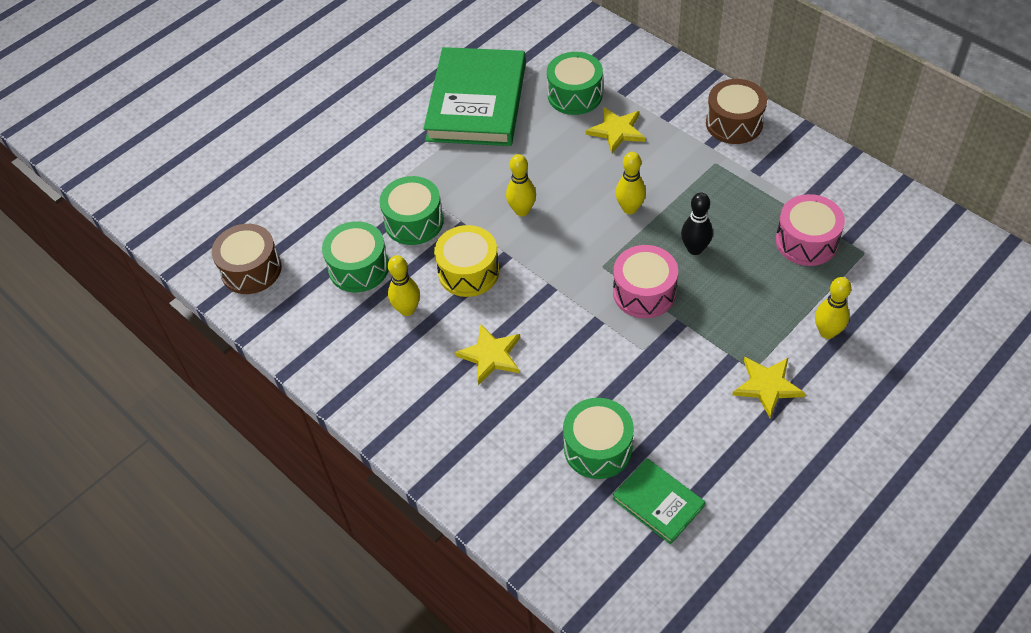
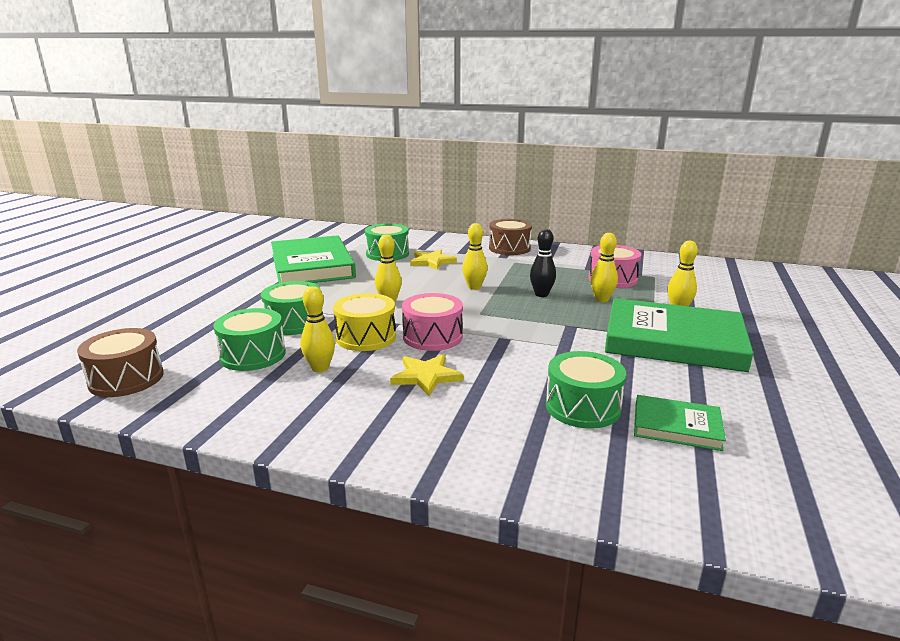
camera: 30 degrees left, 30 degrees down
(644, 292) = (526, 319): pink drum -> pink drum (432, 337)
(756, 282) = (601, 299): none -> yellow bowling pin
(767, 386) = (673, 341): yellow star -> green book

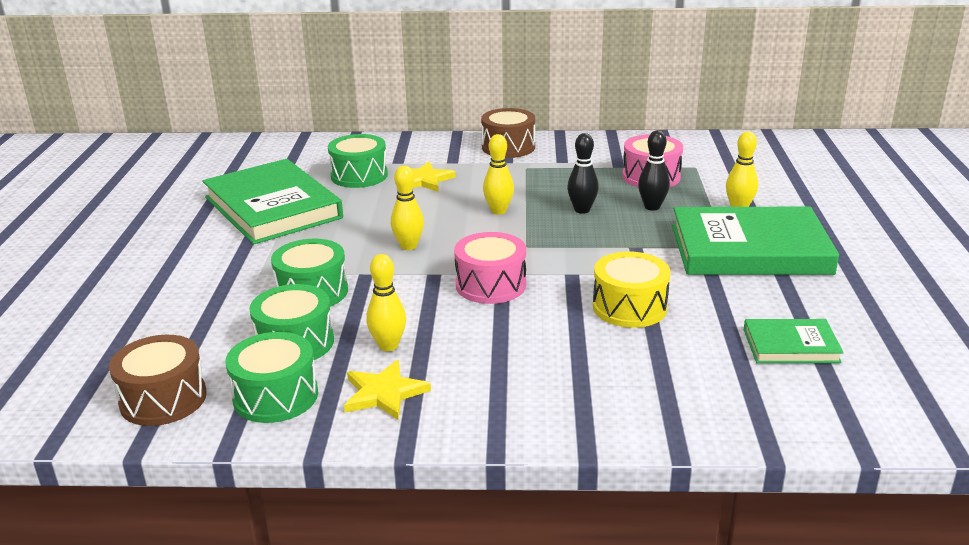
camera: 15 degrees left, 5 degrees up
(366, 337) = (414, 298): yellow drum -> yellow drum (629, 307)
(426, 376) = (514, 335): yellow star -> yellow star (384, 393)
(582, 407) = (694, 341): green drum -> green drum (275, 396)
(601, 299) = (652, 207): yellow bowling pin -> black bowling pin

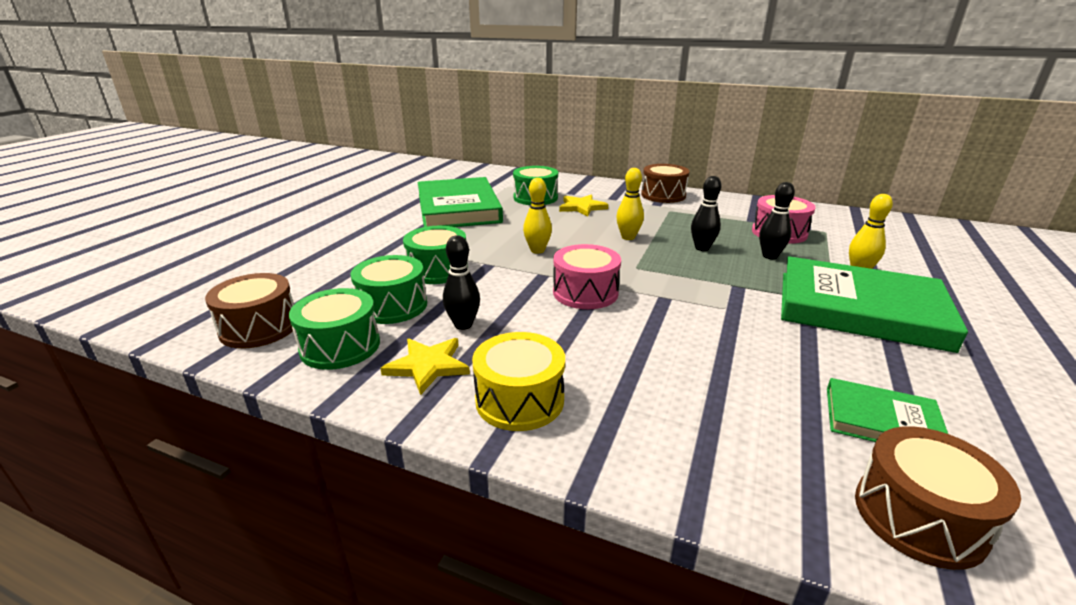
camera: 20 degrees right, 0 degrees up
(388, 346) = (463, 325): yellow bowling pin -> black bowling pin
(629, 307) = (707, 339): yellow drum -> yellow drum (519, 400)
(830, 407) = (919, 517): none -> brown drum

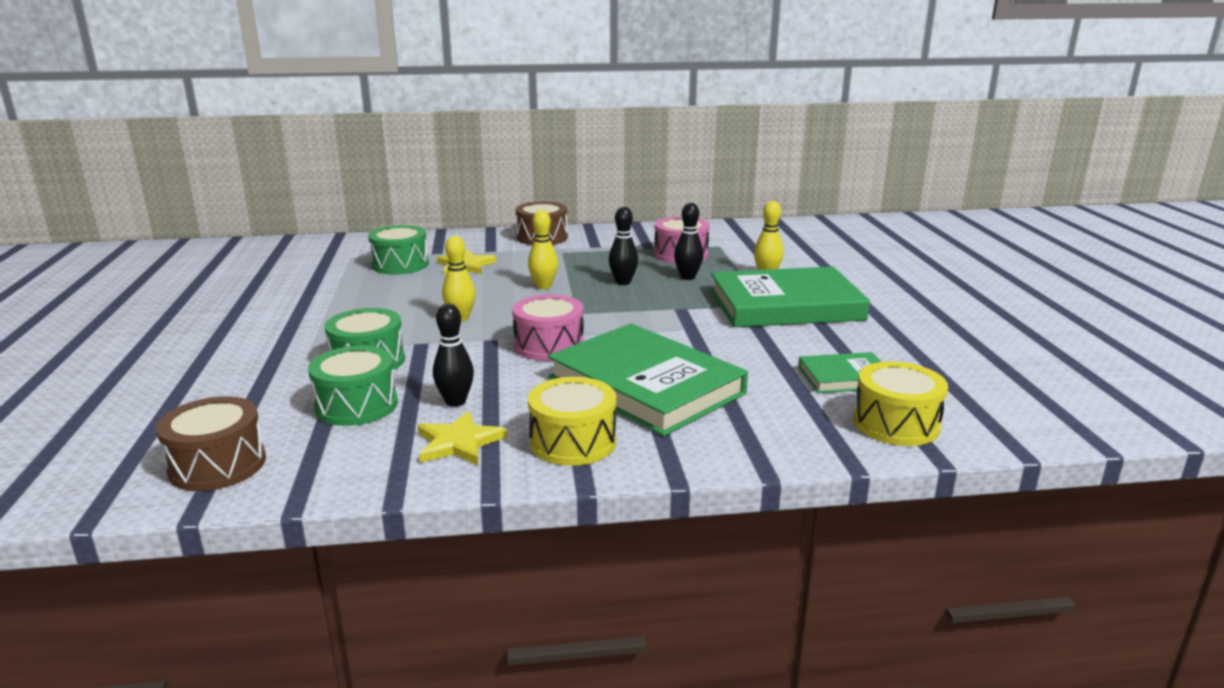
camera: 30 degrees left, 5 degrees down
(340, 346) = (343, 453): green drum -> none
(458, 208) = (316, 293): green book -> green book (646, 385)
(919, 517) = (896, 424): brown drum -> yellow drum

